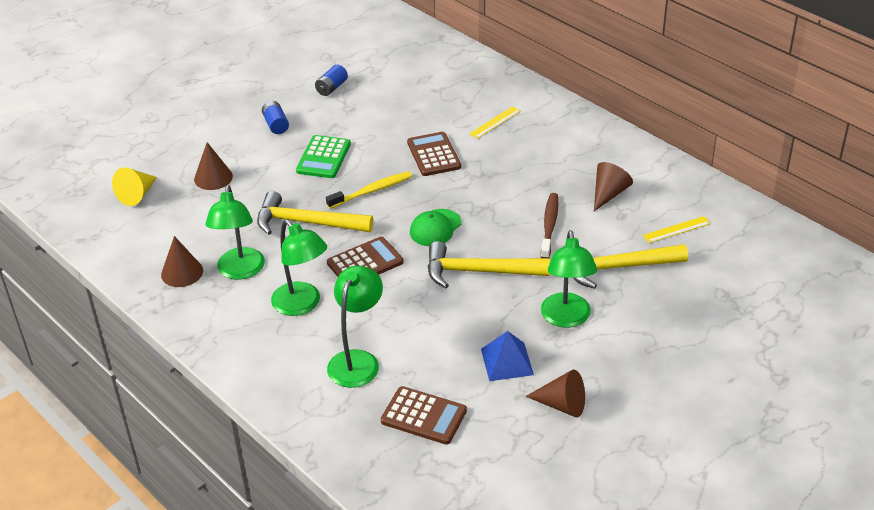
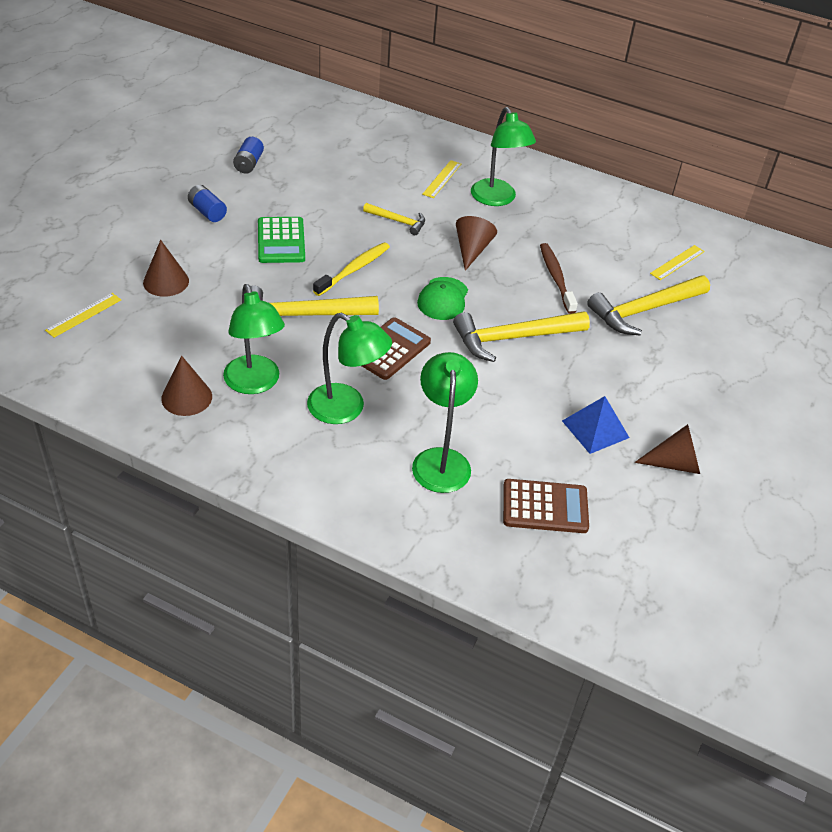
camera: 25 degrees left, 5 degrees up
(137, 194) = (84, 315): yellow cone -> yellow ruler
(433, 155) = (398, 221): brown calculator -> yellow hammer
(566, 318) = (627, 371): green lamp -> green lamp (497, 199)
(608, 194) = (594, 236): brown cone -> brown cone (471, 250)

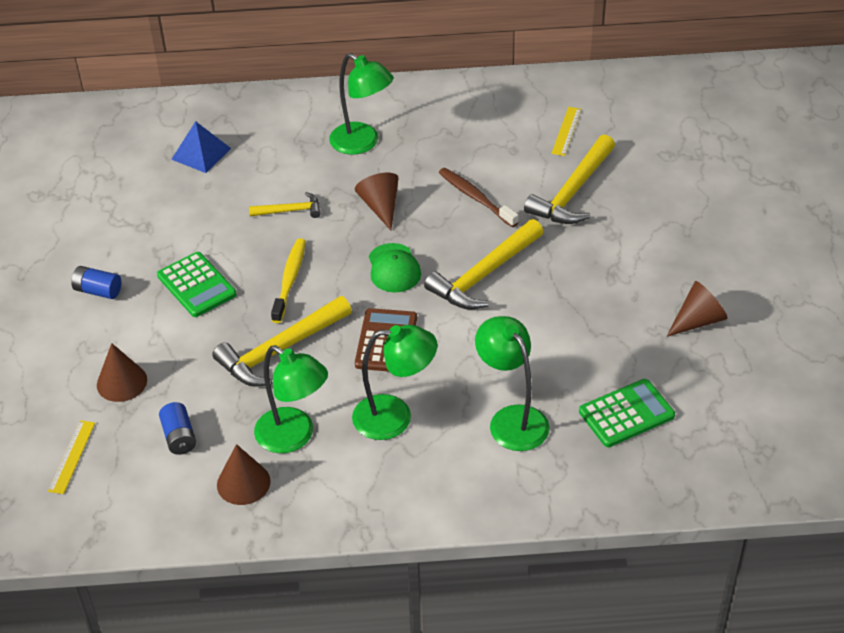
camera: 25 degrees left, 0 degrees up
(249, 164) = (94, 220): blue battery -> blue battery (179, 437)
(442, 179) = (295, 146): yellow ruler -> none
(545, 507) = (626, 414): brown calculator -> green calculator
(595, 429) = (614, 323): blue pyramid -> blue pyramid (201, 153)

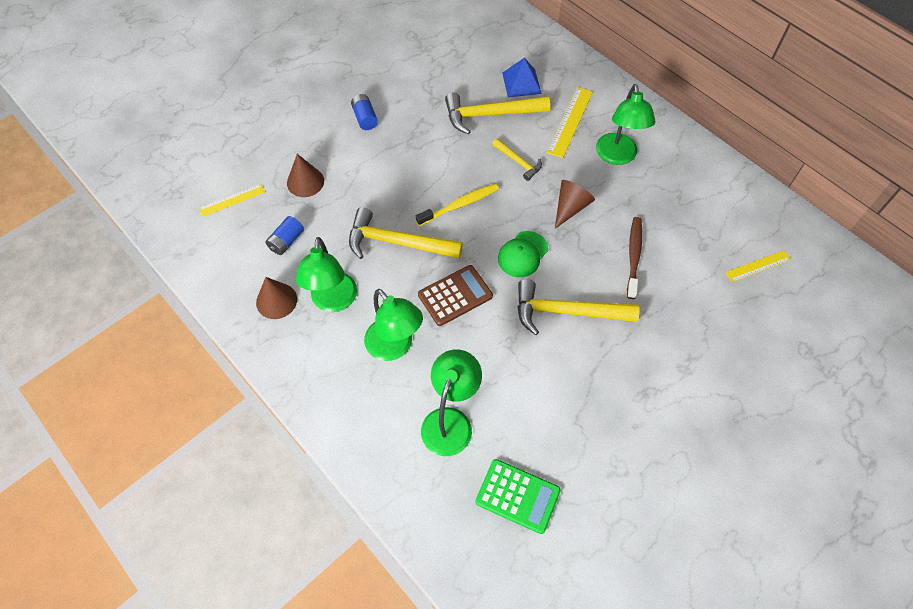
camera: 50 degrees right, 15 degrees up
(196, 285) = (412, 161): green calculator -> none
(287, 149) = (570, 122): none -> yellow ruler
(573, 192) = (701, 312): yellow hammer -> yellow hammer (490, 115)
(698, 320) = (654, 487): brown cone -> none

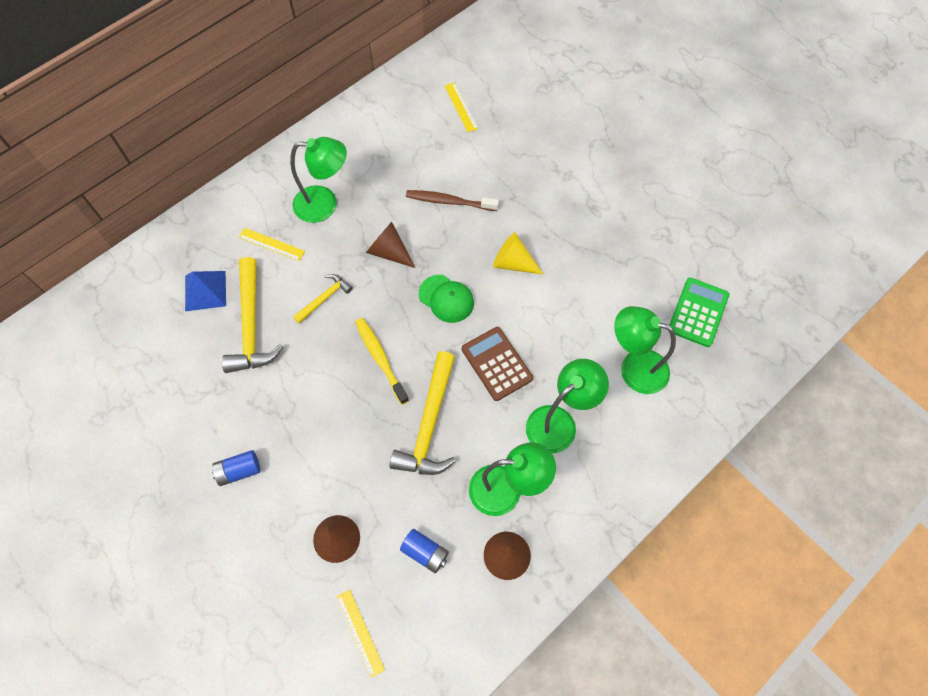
camera: 90 degrees left, 5 degrees up
(566, 312) = (513, 263): yellow hammer -> yellow cone
(570, 122) = (271, 244): yellow ruler -> yellow ruler, size x0.65

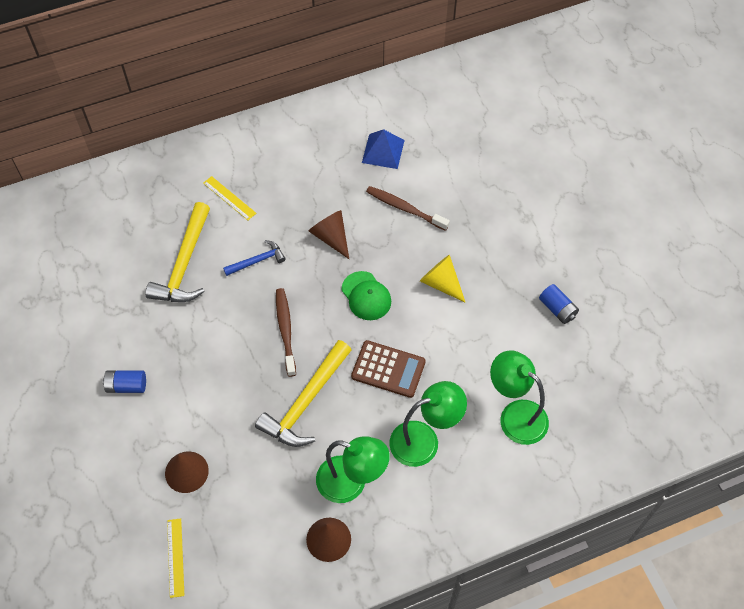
camera: 20 degrees right, 5 degrees down
(205, 290) = (157, 221): blue pyramid -> blue pyramid (383, 151)
(324, 298) = (257, 260): yellow hammer -> blue hammer
(325, 204) = (290, 176): green lamp -> none
(380, 359) = (285, 330): yellow toothbrush -> brown toothbrush
(425, 552) = (257, 511): blue battery -> blue battery (557, 309)
(461, 107) = (451, 123): yellow ruler -> none
(496, 364) = (388, 369): brown calculator -> brown calculator turned 120 degrees clockwise
(698, 312) = (599, 385): green calculator -> none

